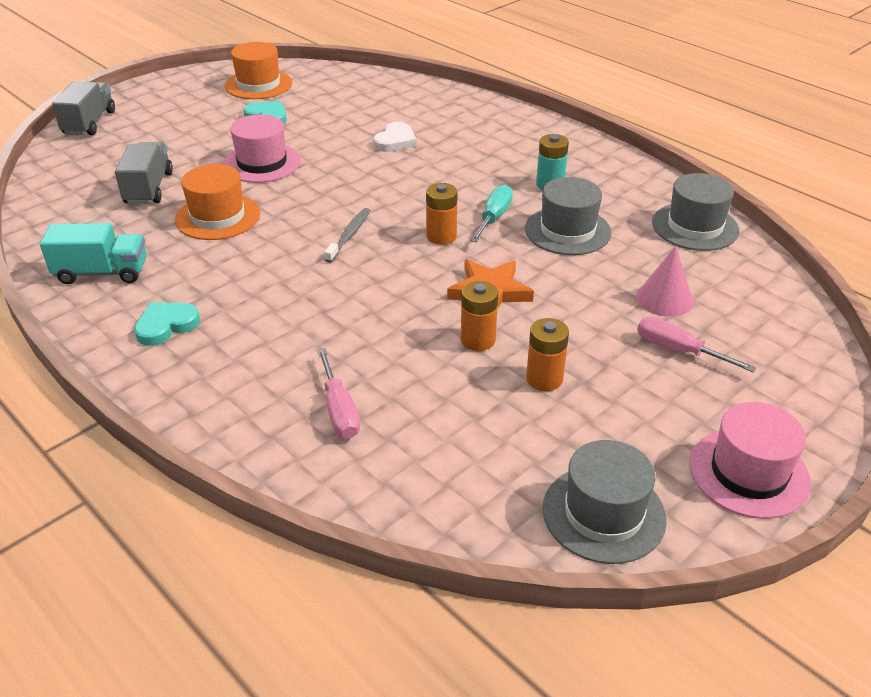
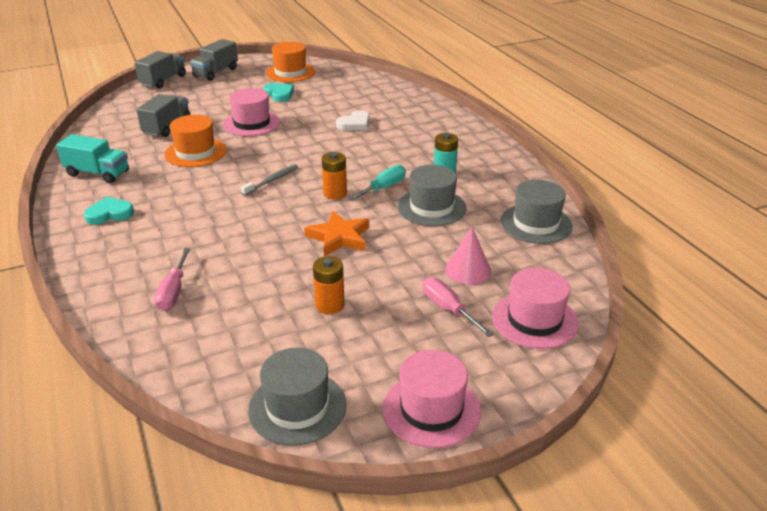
camera: 20 degrees right, 5 degrees down
(156, 100) = (216, 72): none -> grey truck
(478, 340) = (304, 268): orange battery -> none
(776, 340) = (534, 320): none -> pink hat

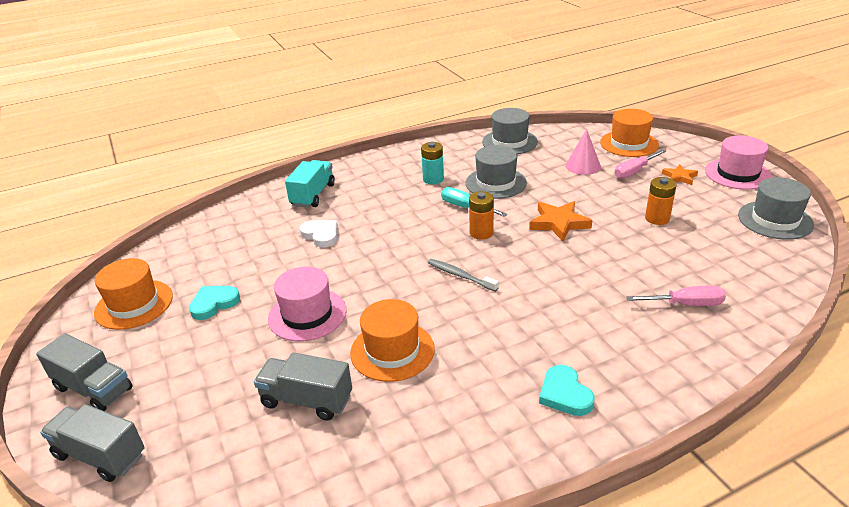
camera: 90 degrees left, 0 degrees up
(98, 173) = (461, 441): turquoise truck -> turquoise truck (313, 195)
(428, 347) = (679, 177): none -> orange star
(534, 320) = (629, 144): pink hat -> orange hat

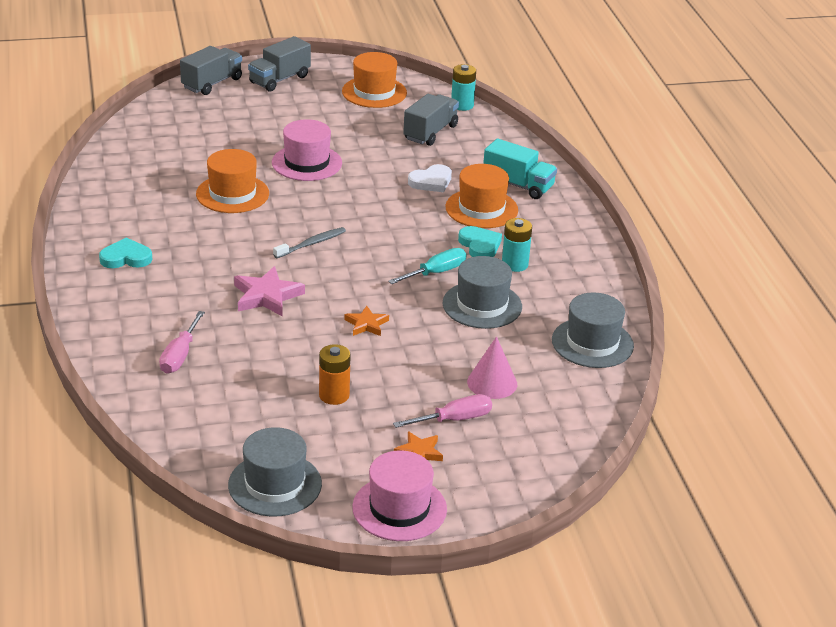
camera: 100 degrees right, 0 degrees up
(165, 245) = (462, 105): none -> turquoise battery
(214, 304) = (351, 124): turquoise heart -> turquoise heart (480, 245)
(307, 400) = (205, 154): grey truck -> grey truck (430, 132)
(481, 233) = (378, 271): orange battery -> none
(559, 223) = (366, 324): orange star -> orange star, size x0.61
(560, 280) = (267, 296): none -> pink star
(629, 144) = (538, 445): orange hat -> orange hat (481, 209)
(634, 171) = (454, 419): pink screwdriver -> pink screwdriver turned 90 degrees clockwise

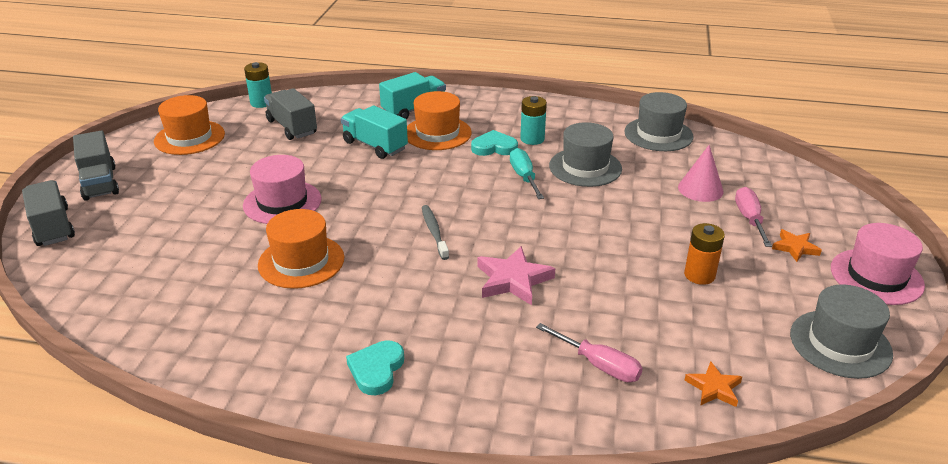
camera: 65 degrees left, 0 degrees up
(366, 324) = (589, 231): orange star -> orange star (714, 388)
(431, 182) = (375, 146): white heart -> turquoise truck

